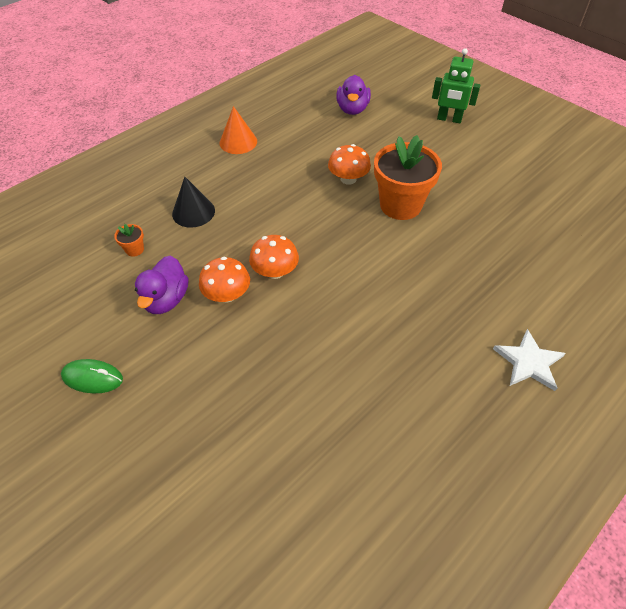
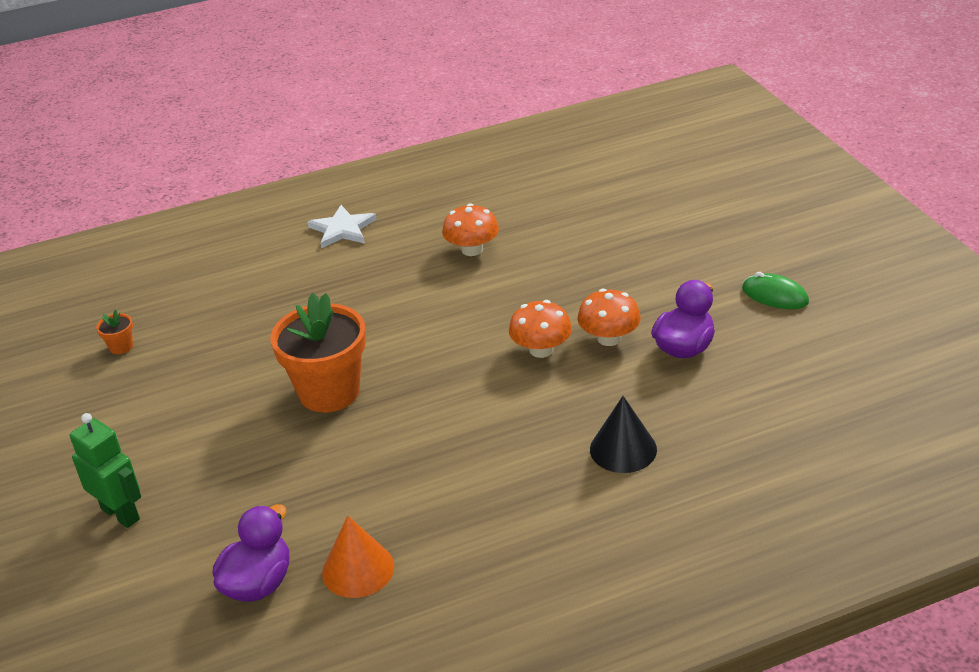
camera: 155 degrees left, 15 degrees down
(134, 249) = (718, 414): orange flower pot -> orange flower pot (121, 347)
(238, 142) = (506, 563): orange cone -> orange cone (358, 569)
(348, 179) = (369, 446): orange mushroom -> orange mushroom (472, 249)

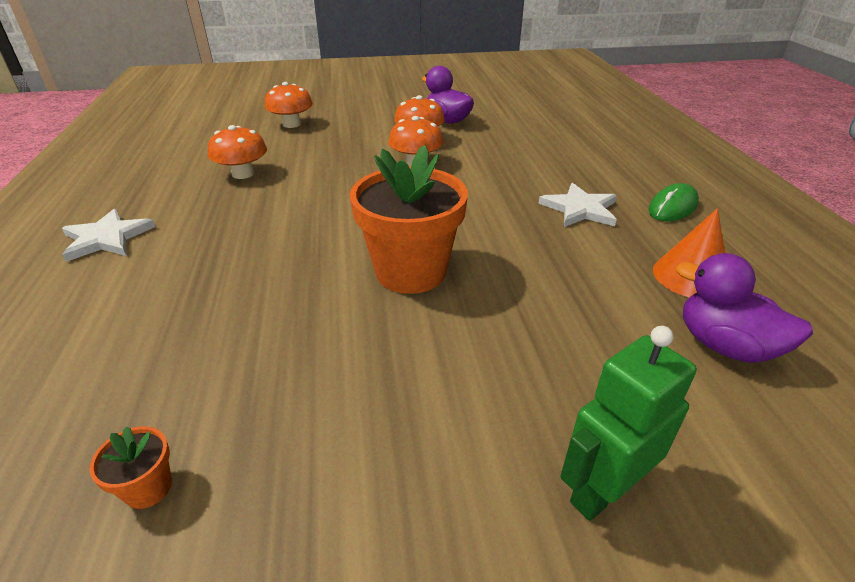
camera: 80 degrees left, 0 degrees up
(472, 486) = (580, 209): none -> white star
(608, 236) = (292, 124): none -> orange mushroom
(623, 449) = (548, 151): black cone -> none
(774, 295) = (411, 93): green mouse -> green mouse (672, 207)

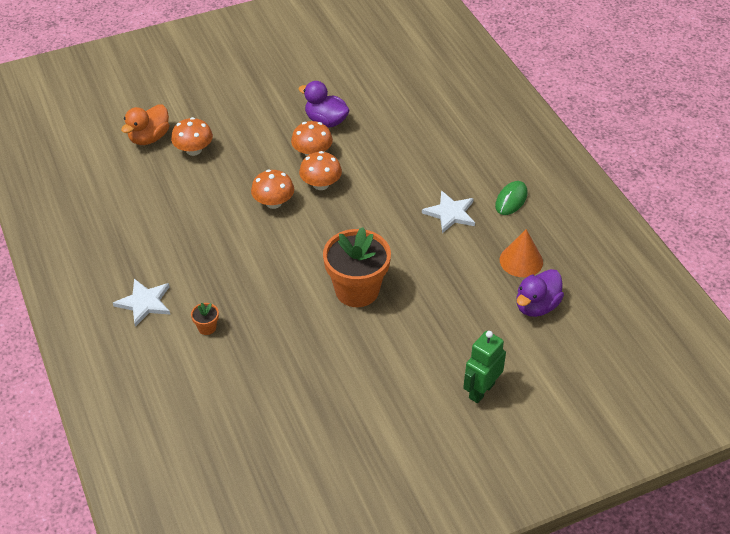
camera: 15 degrees left, 10 degrees up
(148, 488) = (289, 432): orange flower pot -> orange flower pot (207, 327)
(243, 174) = (194, 222): orange mushroom -> orange mushroom (273, 202)
(254, 112) = (149, 138): none -> orange duck
(724, 346) = (536, 306): purple duck -> purple duck turned 75 degrees counterclockwise

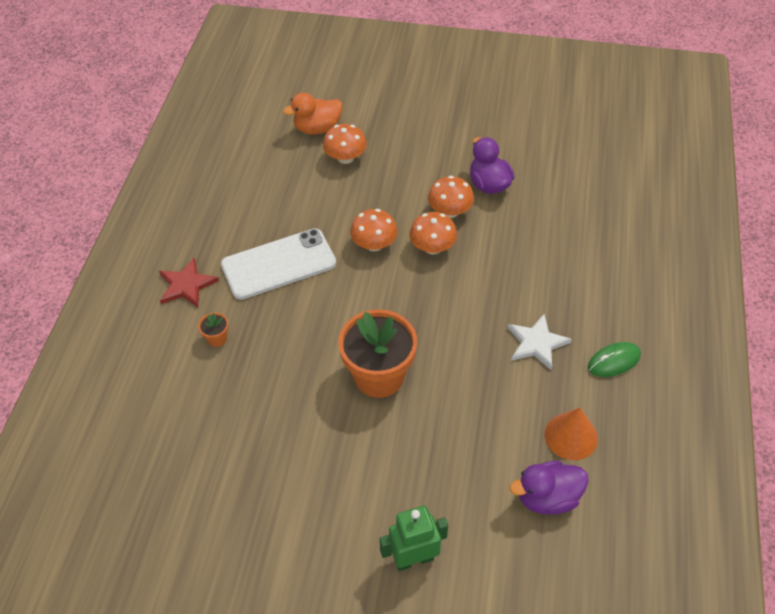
camera: 35 degrees right, 5 degrees up
(144, 303) = (186, 285): white star -> red star
(209, 252) = (278, 264): none -> white phone

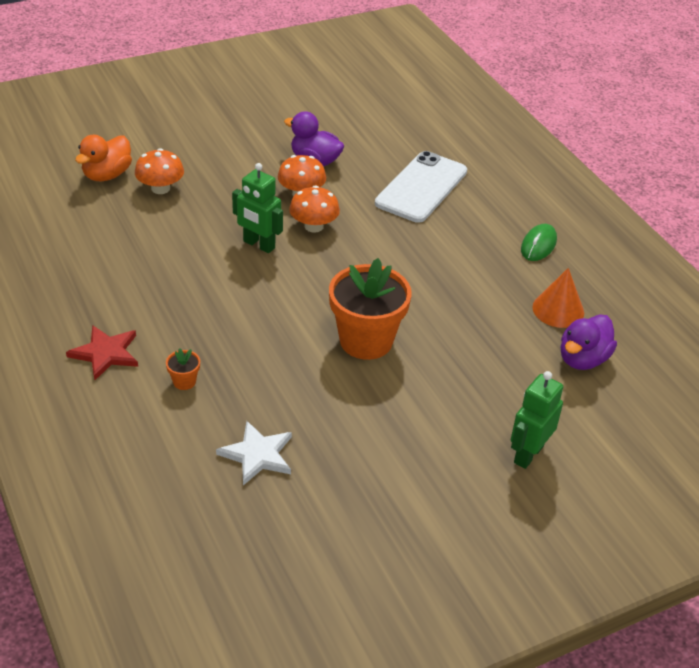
camera: 40 degrees left, 10 degrees down
(278, 264) = (183, 297): white phone -> white phone (421, 187)
(374, 244) = (259, 245): orange mushroom -> green robot
(536, 343) = (469, 258): white star -> white star (257, 455)

